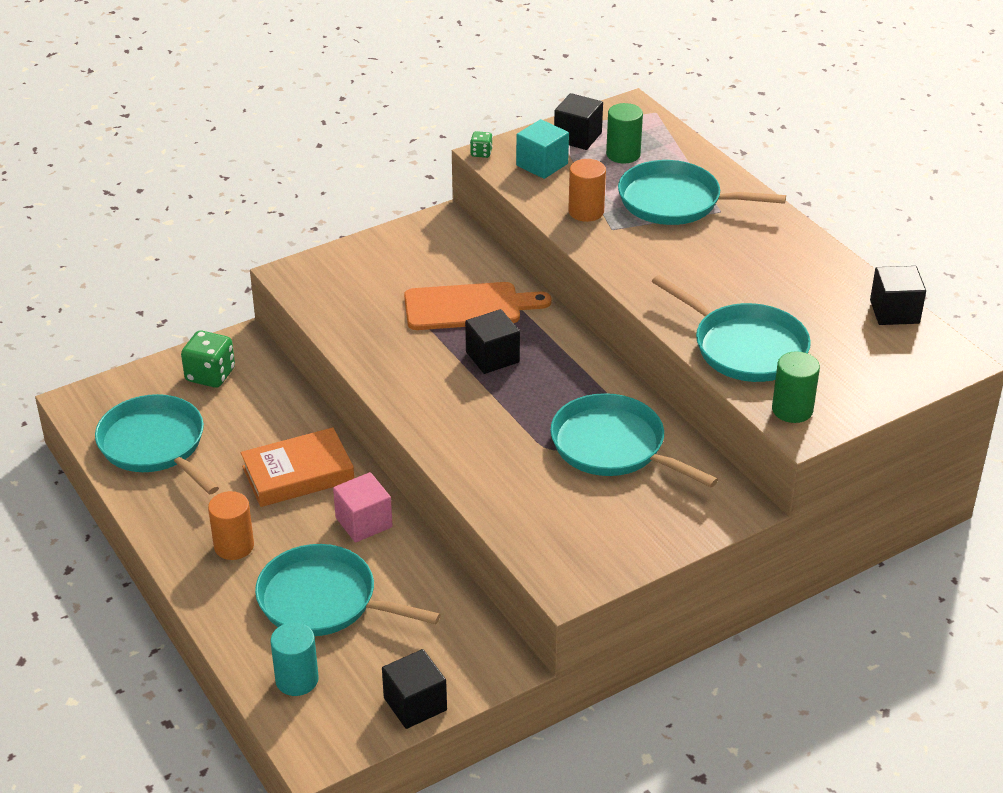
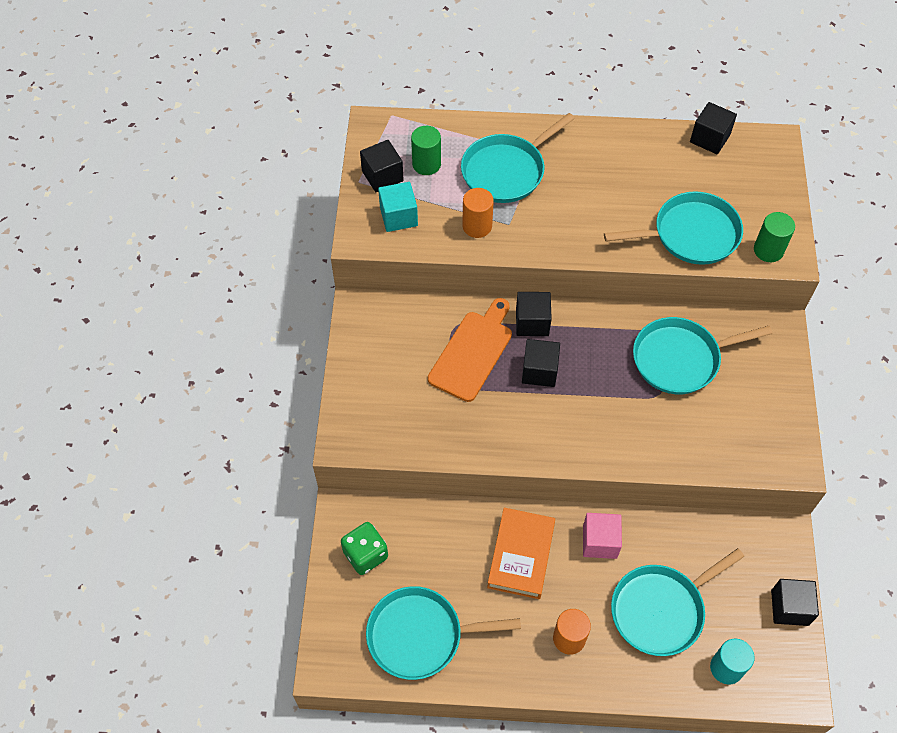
camera: 55 degrees left, 20 degrees up
(481, 153) = (352, 243): green dice -> none
(545, 329) = (532, 322): none -> black cube

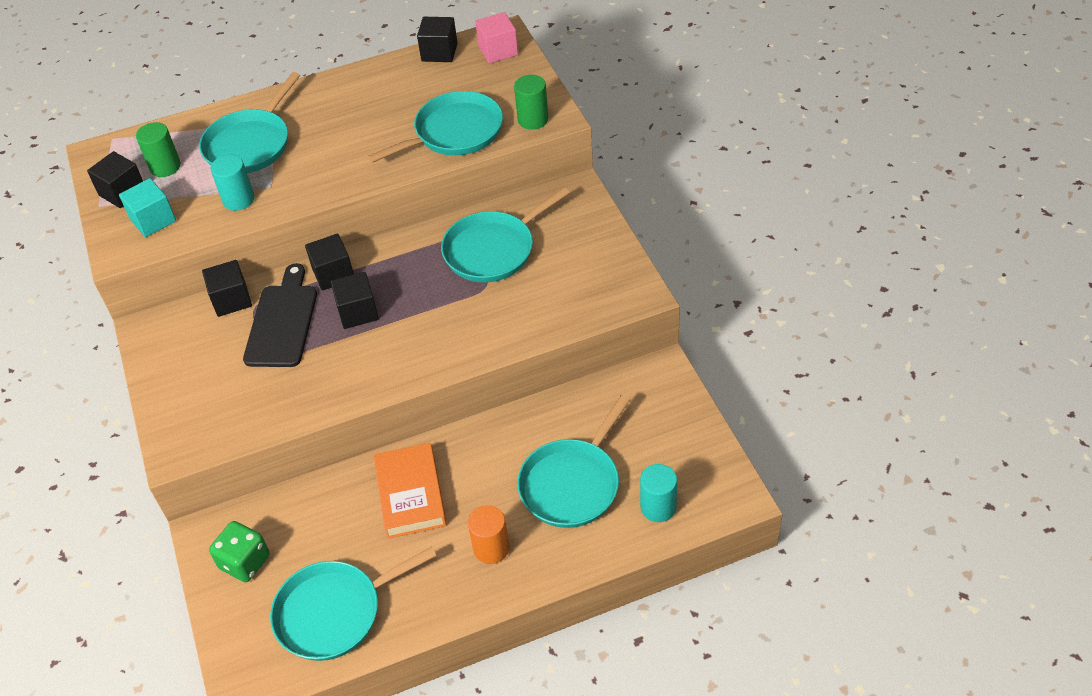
camera: 20 degrees left, 10 degrees down
(473, 352) = (282, 321): orange cutting board -> black cutting board
(477, 226) = (238, 200): orange cylinder -> turquoise cylinder
(600, 542) = (486, 449): pink cube -> pink cube (498, 51)
(789, 607) = (694, 429): black cube -> black cube (231, 300)

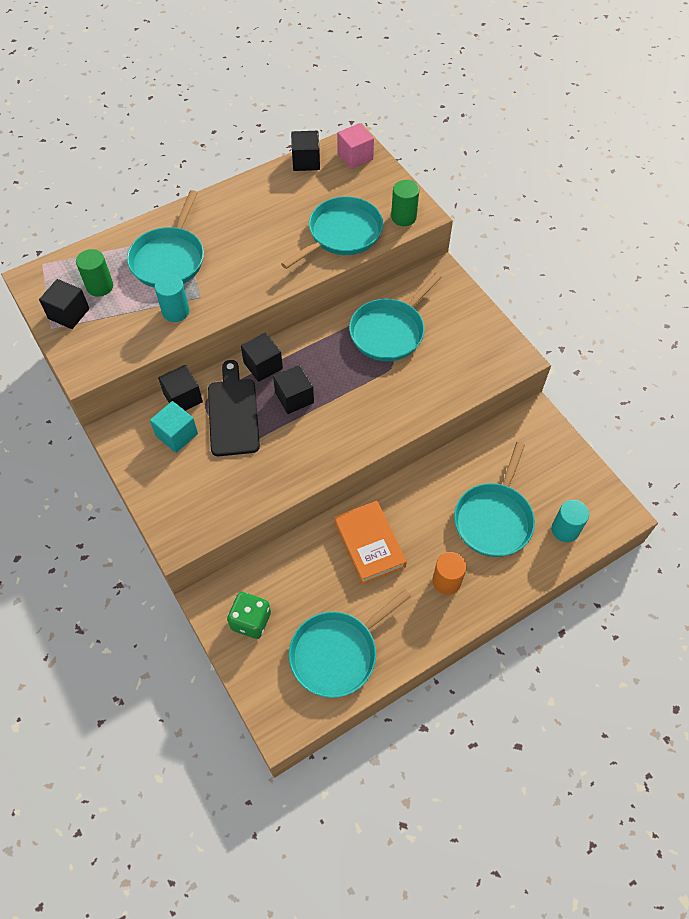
camera: 15 degrees left, 10 degrees up
(153, 220) = (105, 337): turquoise cube -> turquoise cube (177, 435)

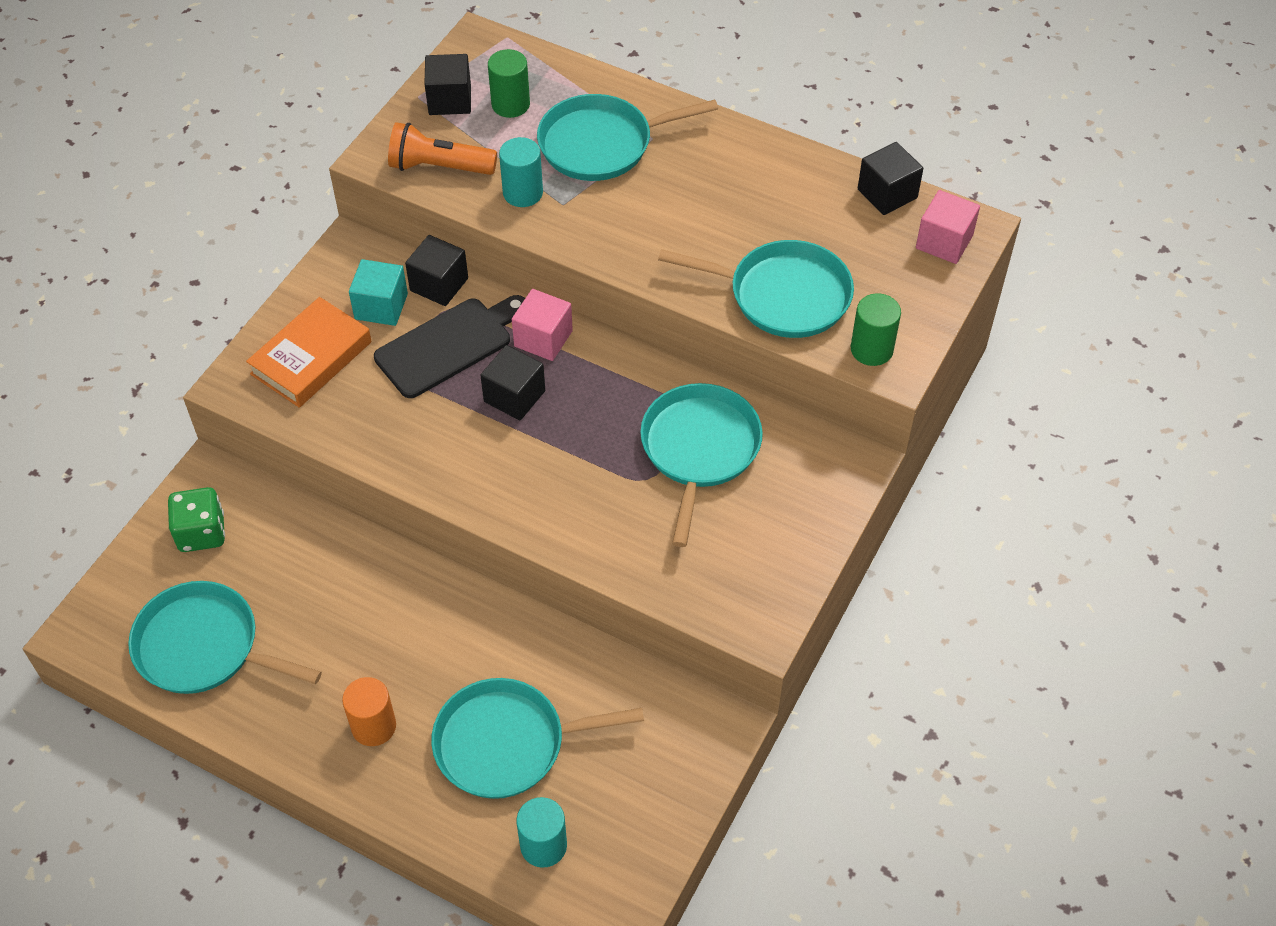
camera: 60 degrees right, 5 degrees down
(120, 342) = (439, 167): none -> orange flashlight
(263, 365) = (543, 338): black cube -> pink cube
(369, 544) = (379, 609): orange book -> orange book (311, 358)
(389, 331) = (699, 449): turquoise pan -> turquoise pan turned 90 degrees clockwise

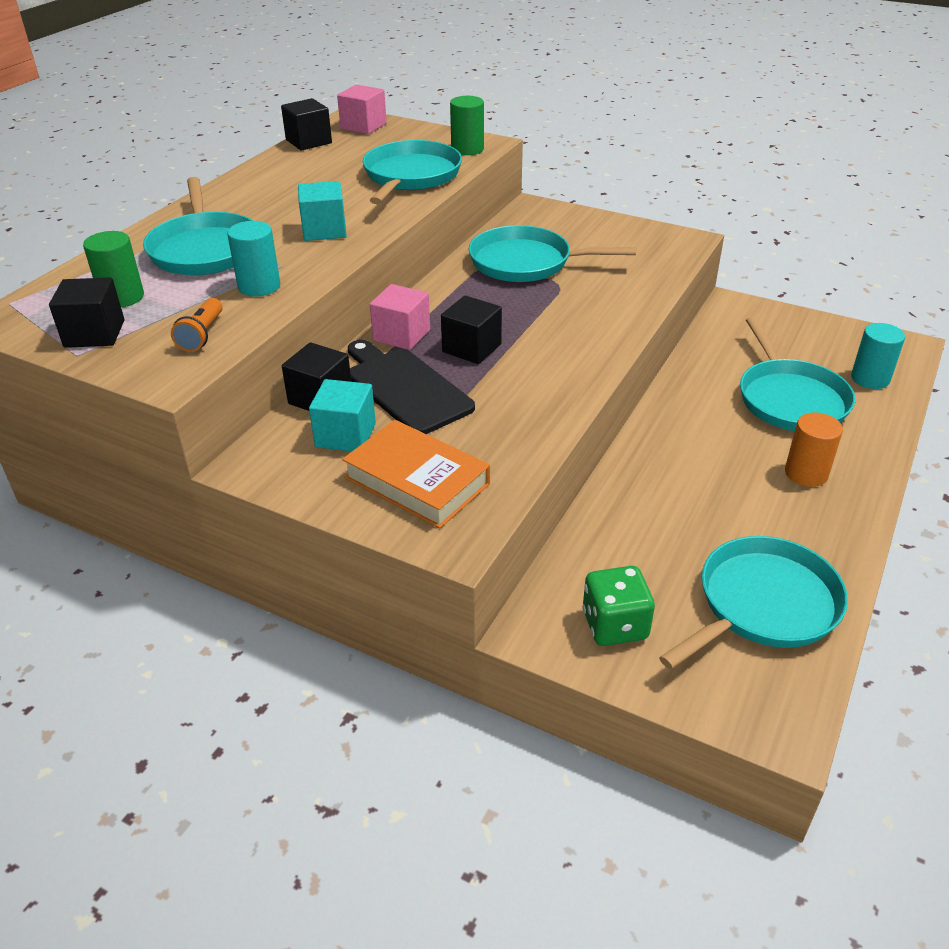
camera: 90 degrees left, 15 degrees down
(203, 647) = (763, 604): turquoise pan -> turquoise pan turned 150 degrees counterclockwise
(439, 167) = (202, 335): orange flashlight -> orange flashlight, size x0.63
(640, 229) = (324, 230): none -> turquoise cube

